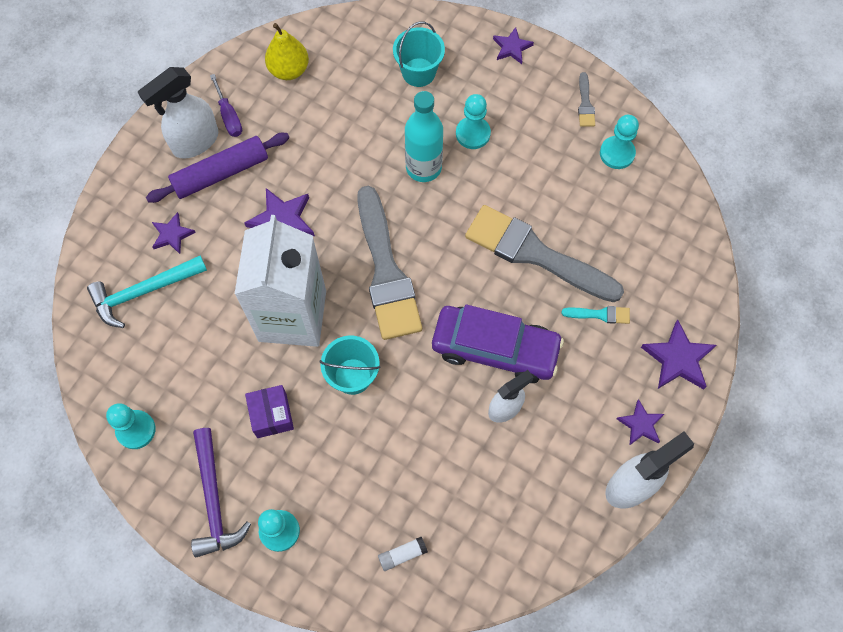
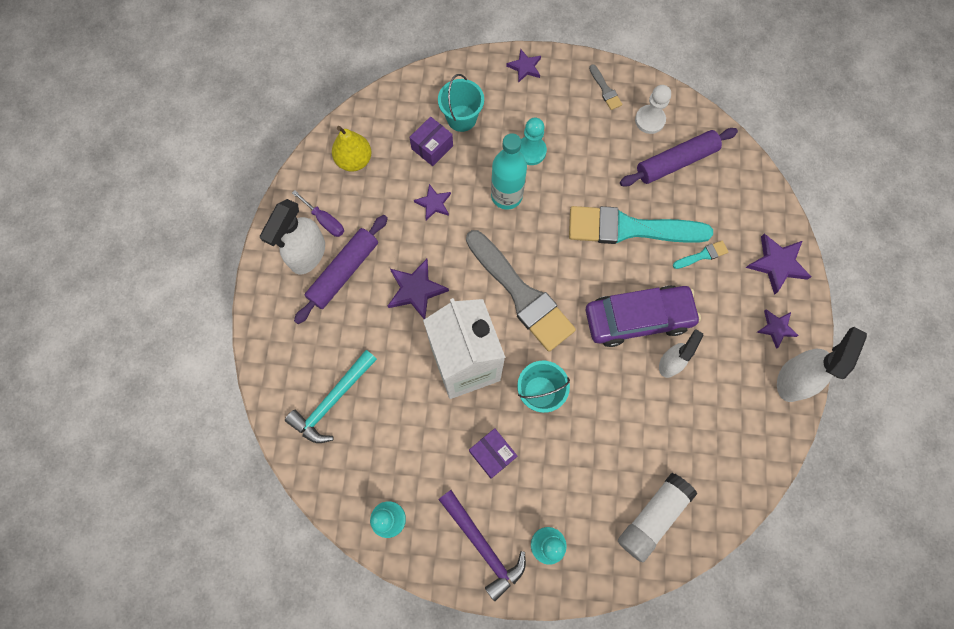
camera: 25 degrees left, 5 degrees up
(172, 235) = (330, 342): purple star -> purple star (433, 203)
(373, 89) = (432, 147): none -> purple box
(402, 554) = (652, 516): white glue stick -> white glue stick, size x2.13
(535, 254) = (629, 228): grey brush -> turquoise brush
(617, 153) = (650, 120): turquoise pawn -> white pawn
(622, 207) = (676, 162): none -> purple rolling pin

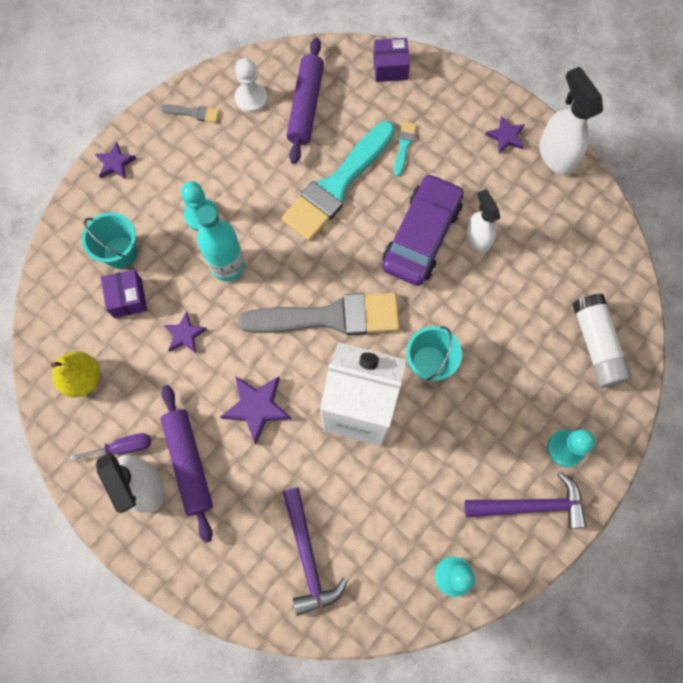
camera: 55 degrees left, 0 degrees up
(332, 401) = (307, 557): turquoise hammer -> purple hammer
(492, 454) = (456, 442): purple box -> purple box (390, 68)
(777, 264) = (453, 95): purple star -> none

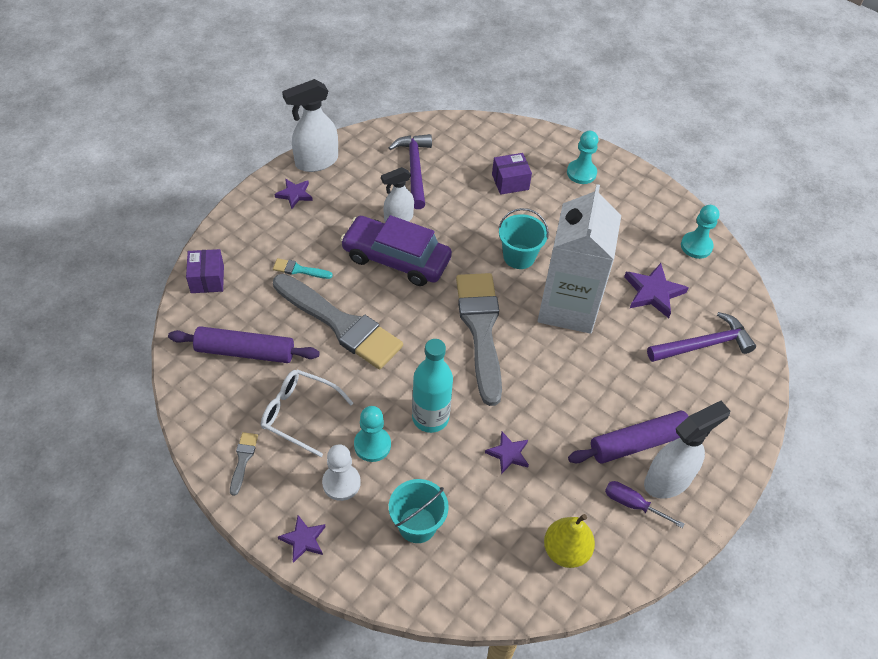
camera: 95 degrees left, 20 degrees down
(122, 447) = (633, 504): purple screwdriver -> purple screwdriver turned 45 degrees counterclockwise
(128, 298) = (471, 512): purple box -> purple box (510, 182)
(237, 154) = (299, 414): none -> white glasses
(251, 98) = (230, 403): white pawn -> white pawn (341, 483)
(257, 407) = (576, 387): purple star -> purple star (653, 292)
(337, 185) = (341, 324): turquoise brush -> grey brush
(531, 506) = (631, 196): purple hammer -> purple hammer (414, 169)
(596, 345) = (493, 149): white glue stick -> none

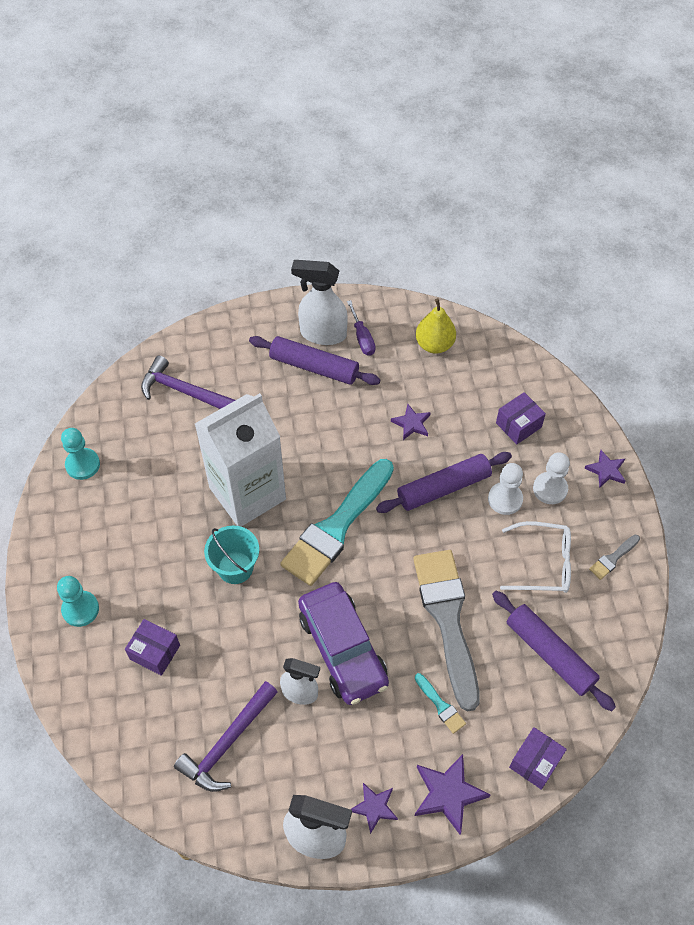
camera: 135 degrees left, 5 degrees up
(299, 414) = (543, 563): white glasses -> white glasses turned 60 degrees counterclockwise
(372, 445) = (505, 499): turquoise pawn -> white pawn
(417, 525) = (518, 425): turquoise bucket -> purple box
(430, 418) = (443, 488): turquoise bottle -> purple rolling pin
(481, 329) = (336, 527): grey brush -> turquoise brush
(653, 292) = (168, 455): purple star -> purple star (448, 794)

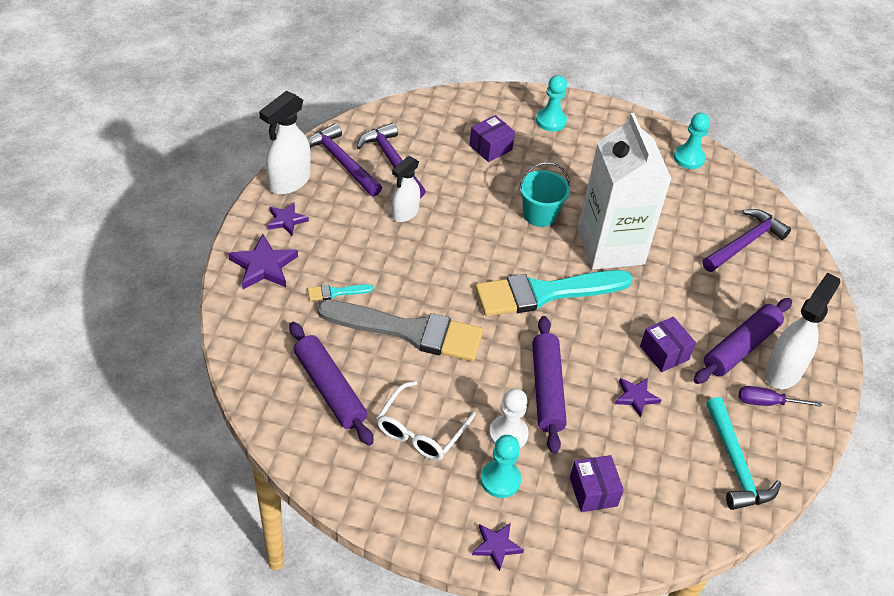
camera: 110 degrees right, 10 degrees down
(255, 797) = (341, 162): none -> purple hammer
(336, 527) = (545, 293): turquoise brush -> turquoise brush turned 75 degrees counterclockwise
(342, 649) = (425, 252): purple car -> none
(434, 344) = (735, 464): yellow pear -> turquoise hammer
(535, 762) = (246, 331): purple box -> purple box (664, 353)
(549, 654) = (330, 389): purple rolling pin -> purple rolling pin turned 75 degrees clockwise
(550, 489) = (500, 480): white pawn -> turquoise pawn
(613, 558) = (391, 494): grey brush -> none

